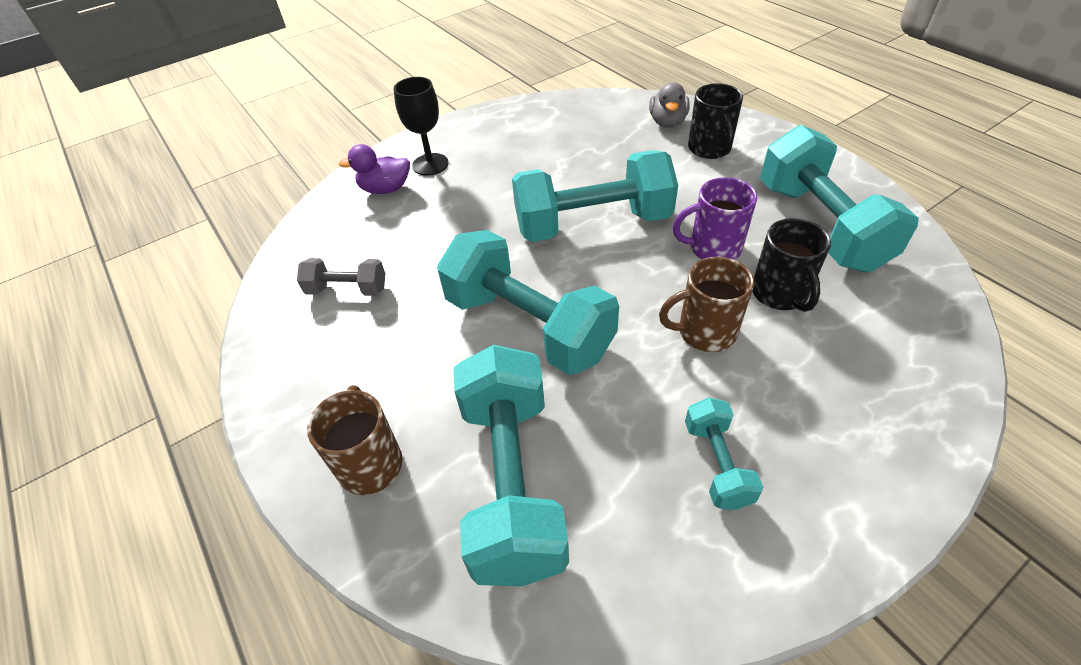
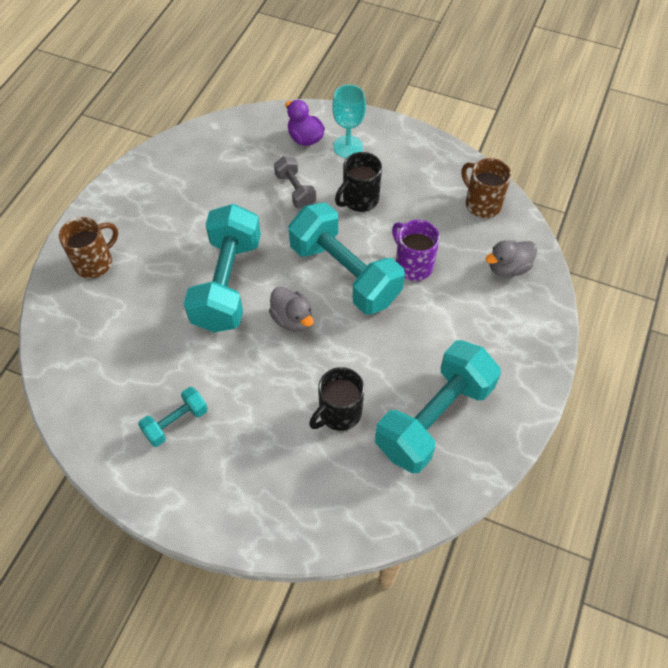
camera: 55 degrees right, 10 degrees up
(347, 290) = (203, 177): grey dumbbell -> grey dumbbell (295, 190)
(430, 164) = (348, 147): black goblet -> turquoise goblet
(511, 482) = (115, 330): turquoise dumbbell -> none
(624, 286) = (292, 319): none -> grey duck
(704, 332) = (276, 380): brown mug -> brown mug (482, 204)
(710, 149) = (489, 311): black mug -> black mug (359, 200)
(713, 248) = (363, 357): purple mug -> purple mug (413, 265)

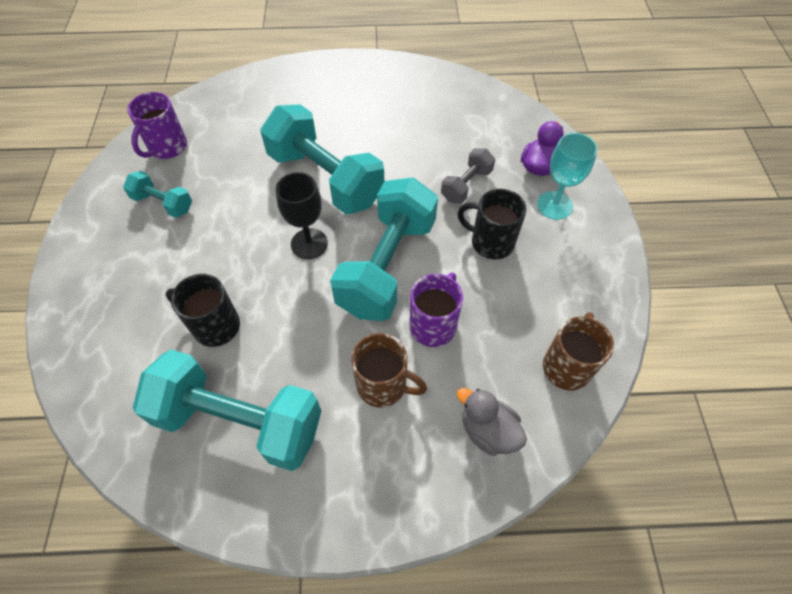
camera: 65 degrees right, 0 degrees up
(95, 262) = (302, 86): brown mug -> brown mug (383, 385)
(101, 402) = (167, 147): none -> purple mug
(227, 283) = (325, 178): turquoise dumbbell -> turquoise dumbbell turned 60 degrees clockwise
(292, 319) = (309, 244): grey duck -> black goblet

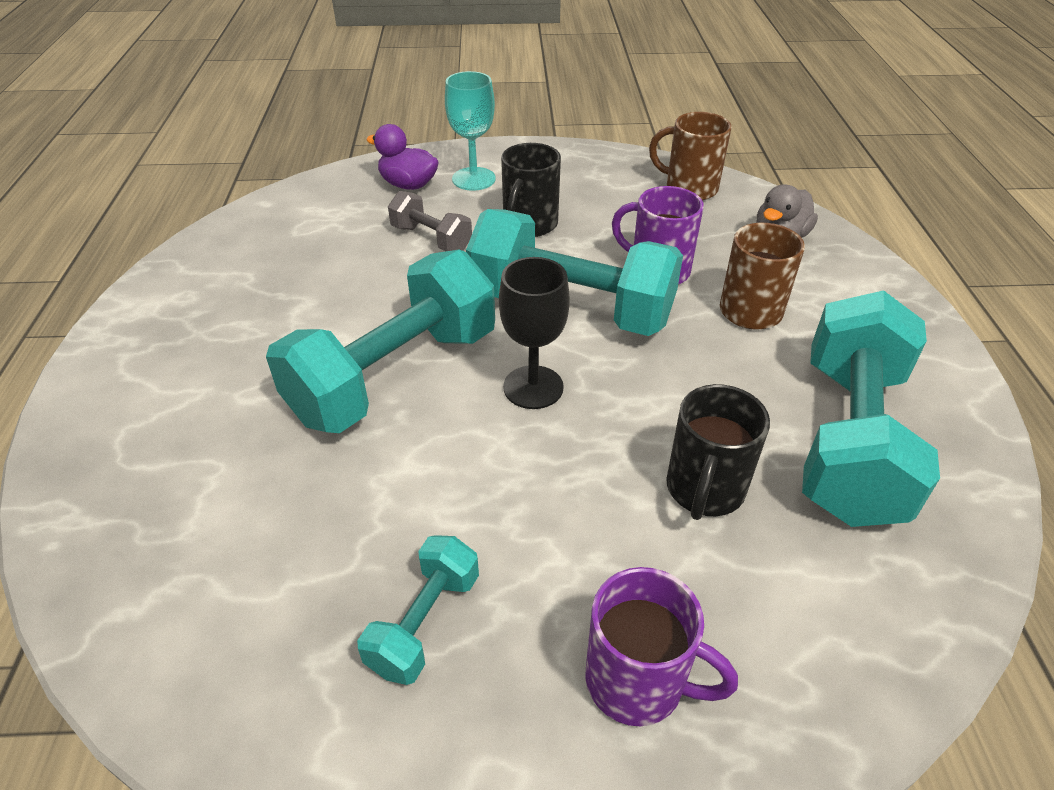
camera: 90 degrees left, 15 degrees down
(167, 147) = (245, 648): purple mug -> purple mug (638, 681)

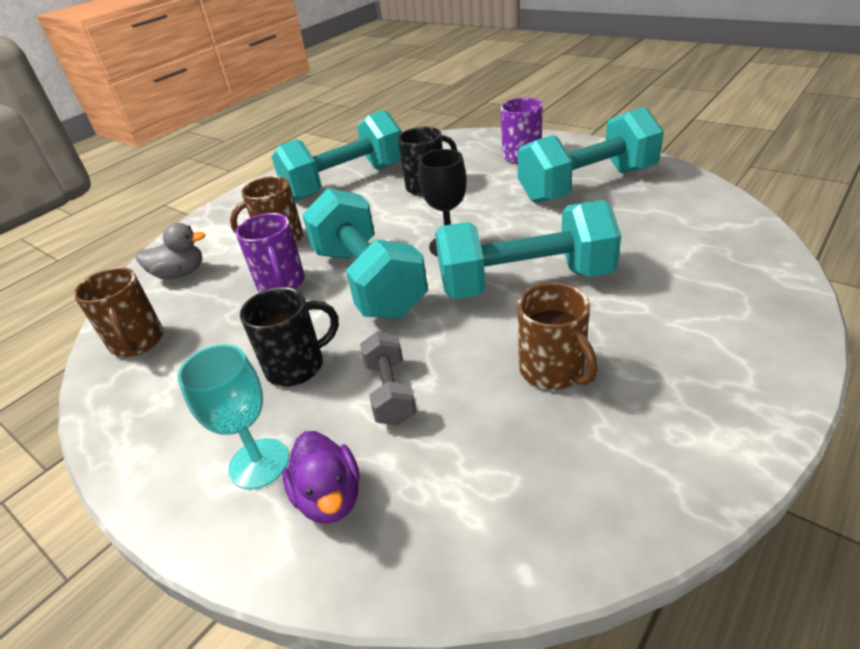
camera: 135 degrees left, 5 degrees down
(307, 301) = (553, 371): none -> brown mug
(424, 622) = (587, 185): turquoise dumbbell -> turquoise dumbbell, size x2.06

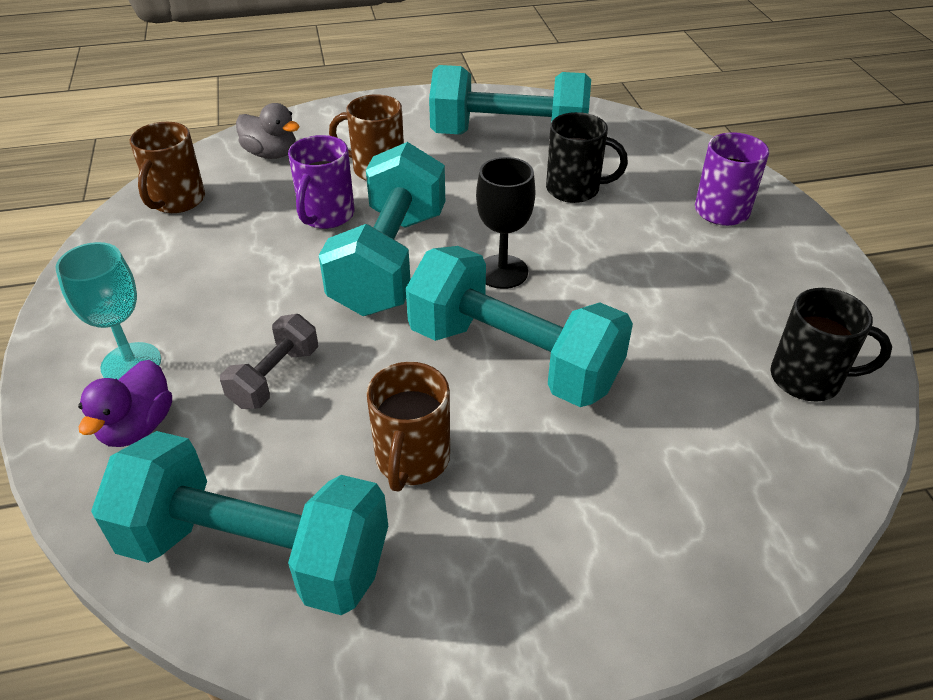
camera: 35 degrees right, 5 degrees up
(297, 366) = (245, 302): black mug -> black mug (808, 379)
(587, 185) = (737, 293): turquoise dumbbell -> turquoise dumbbell (255, 553)

